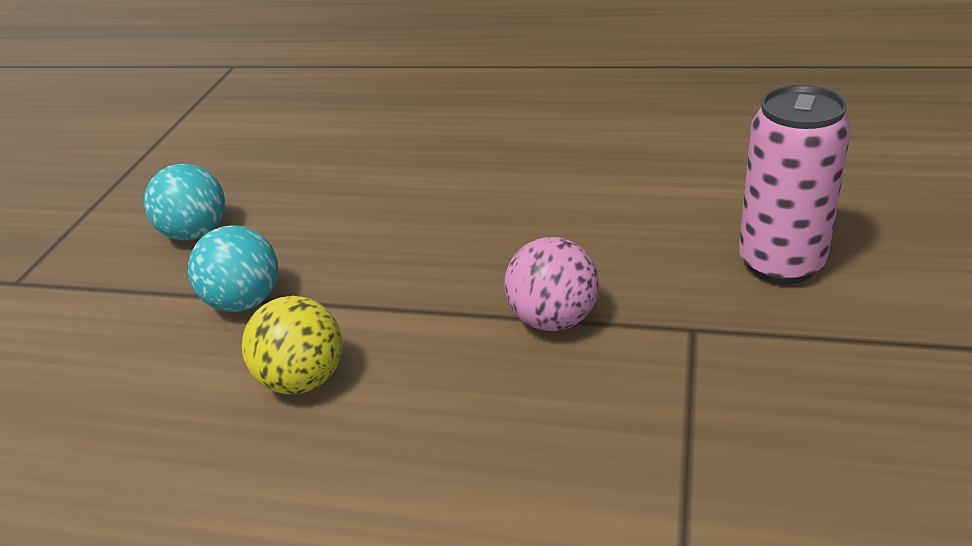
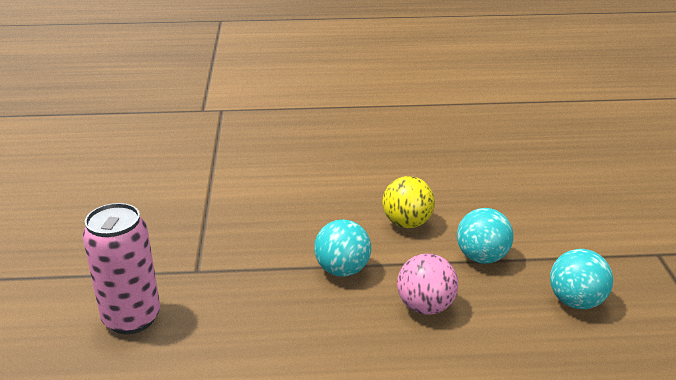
camera: 160 degrees right, 5 degrees down
(458, 304) = (342, 270): none -> turquoise ball
(553, 319) = (280, 267): pink ball -> pink ball (425, 307)

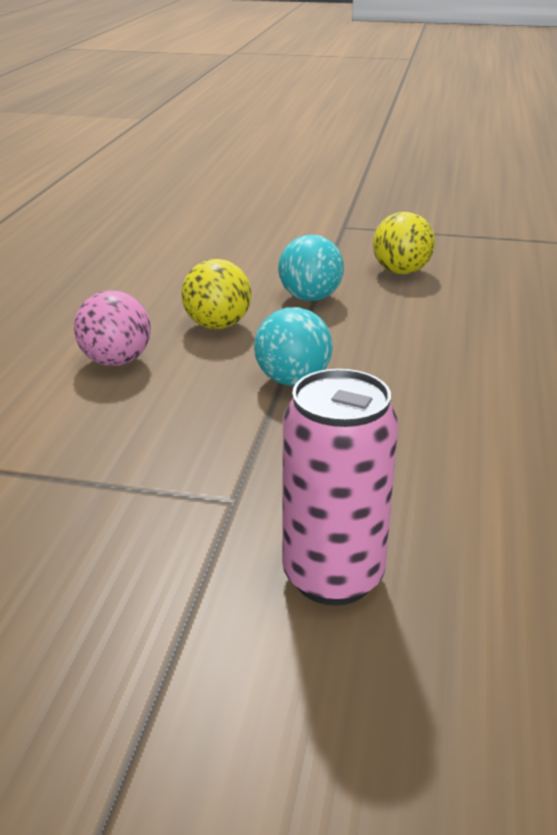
camera: 75 degrees left, 0 degrees up
(425, 307) = (384, 341): pink ball -> pink ball (116, 361)
(576, 301) = (401, 271): turquoise ball -> yellow ball

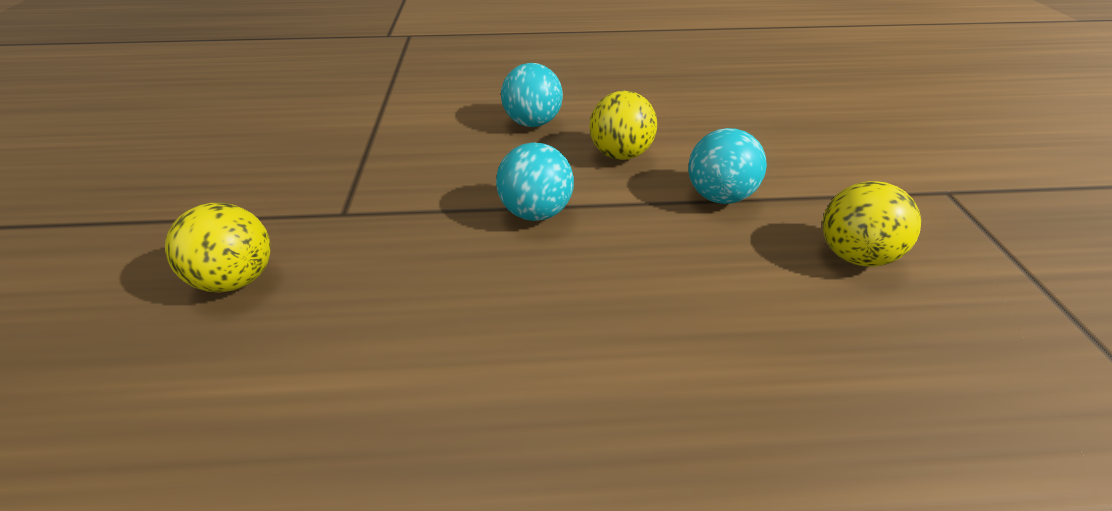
camera: 75 degrees right, 10 degrees up
(116, 361) = (532, 123): pink ball -> turquoise ball
(333, 576) = (237, 279): pink can -> yellow ball

